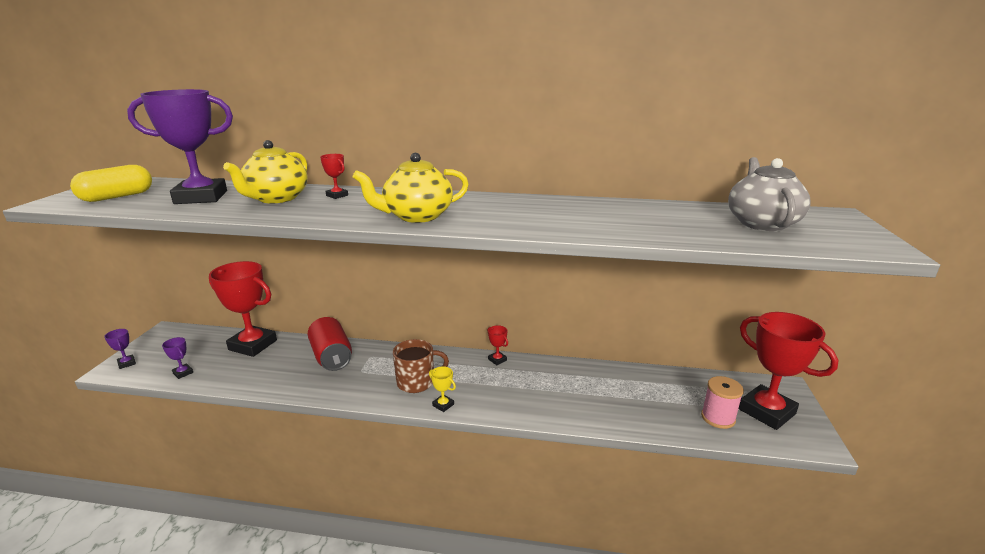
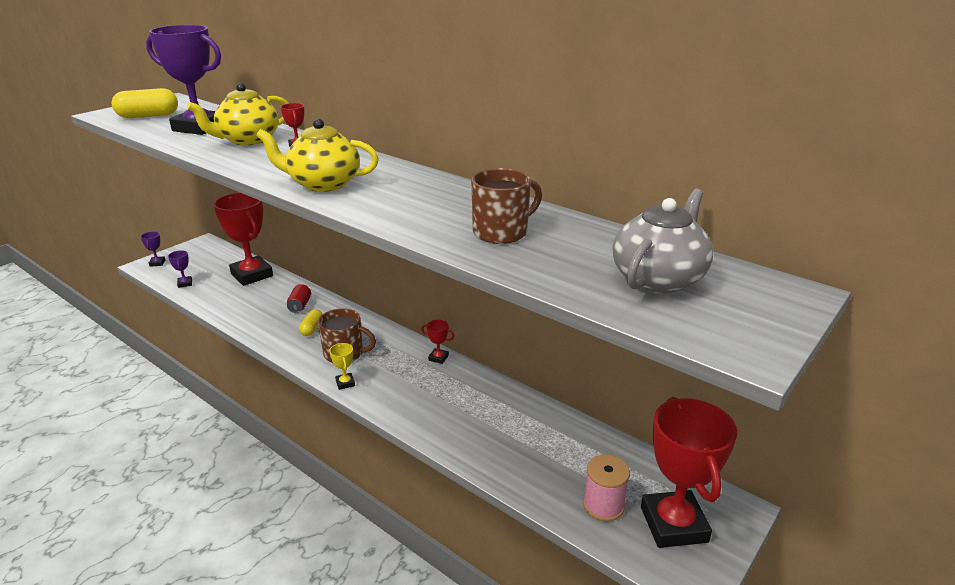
camera: 30 degrees right, 5 degrees up
(331, 357) = (300, 305): red can -> red can, size x0.52
(364, 372) = (312, 329): none -> yellow capsule
(497, 360) = (438, 358): red trophy -> red trophy turned 60 degrees counterclockwise
(618, 219) = (501, 232): none -> brown mug

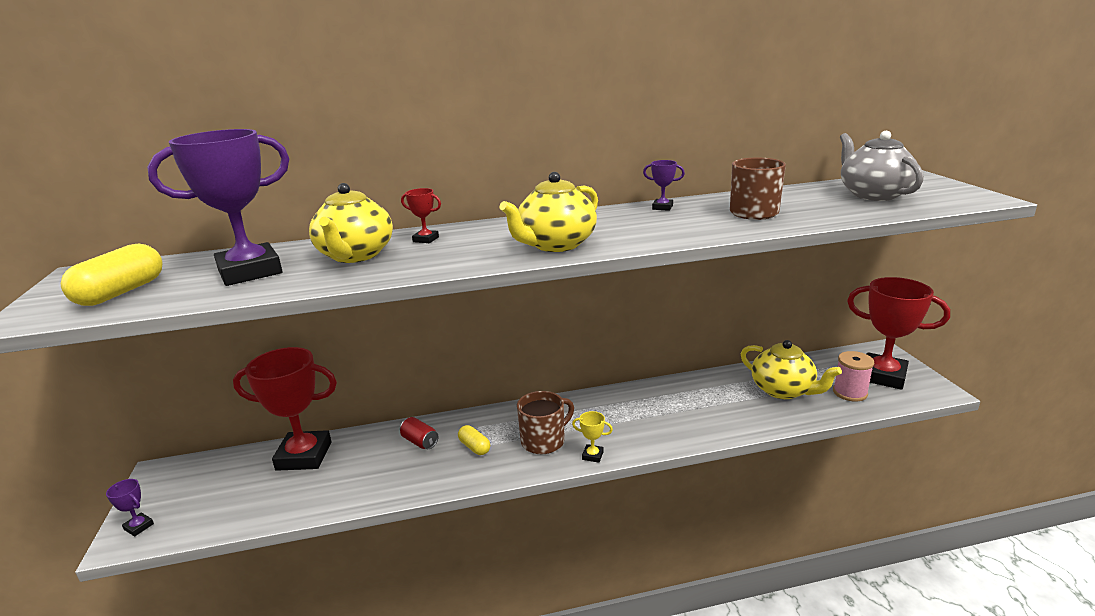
camera: 50 degrees left, 5 degrees down
(185, 283) = (237, 514): purple trophy -> purple trophy (662, 207)
(438, 358) = (609, 395): red trophy -> none
(555, 455) = (783, 390): none -> yellow teapot

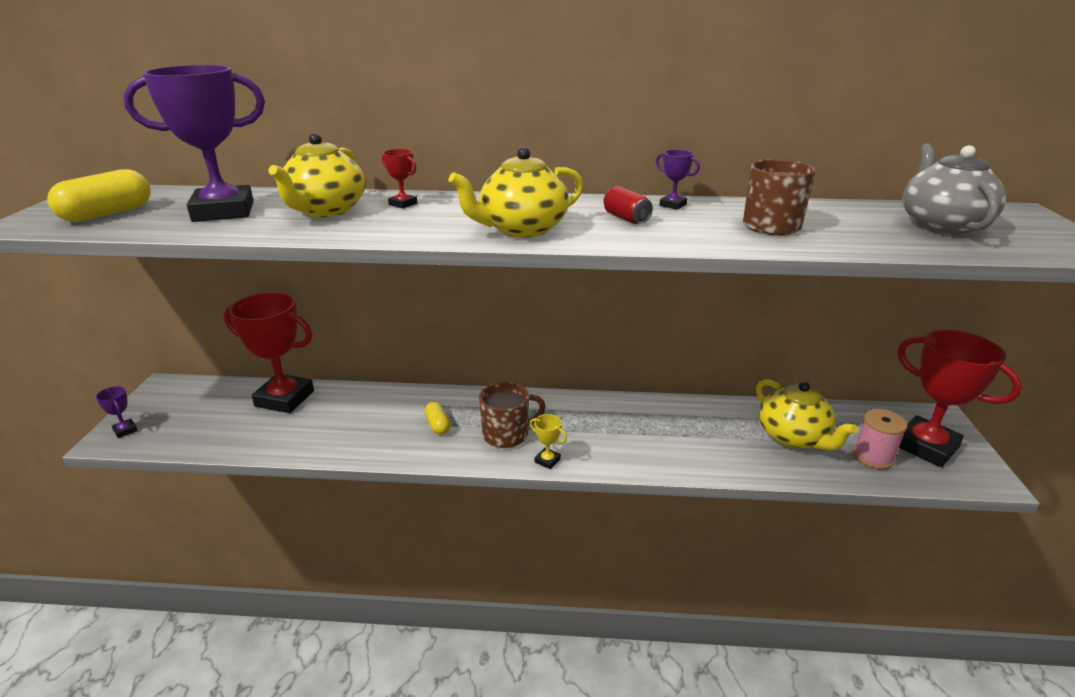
camera: 15 degrees right, 5 degrees up
(420, 442) = (391, 408): red can -> red can (626, 218)

